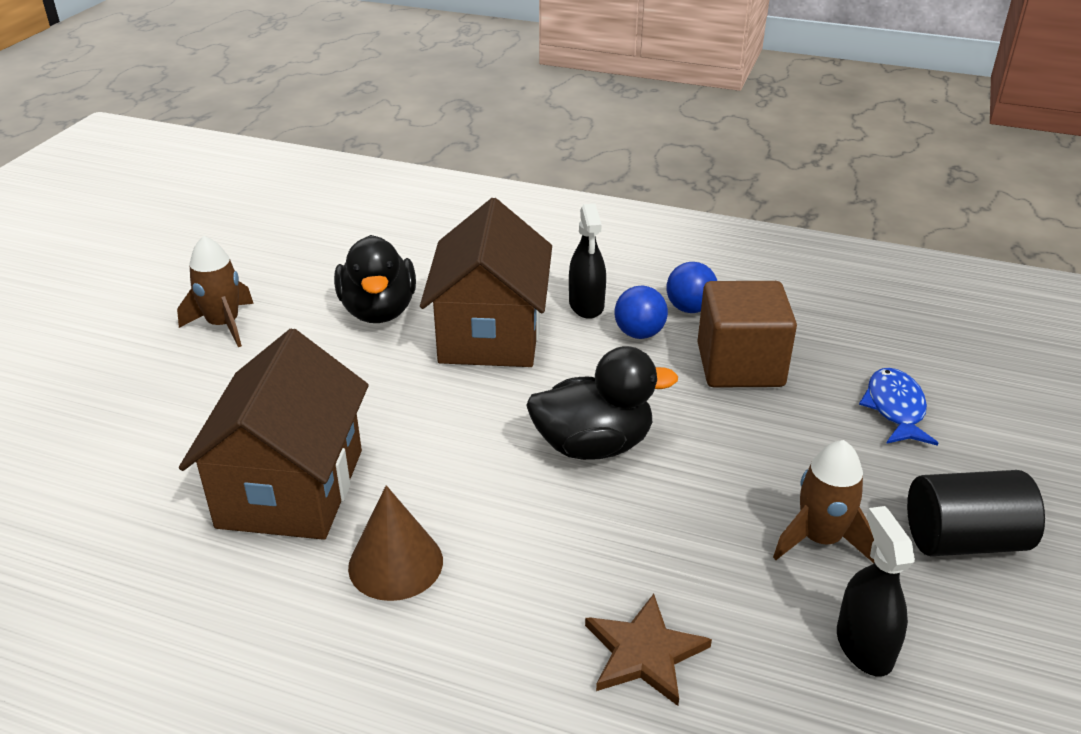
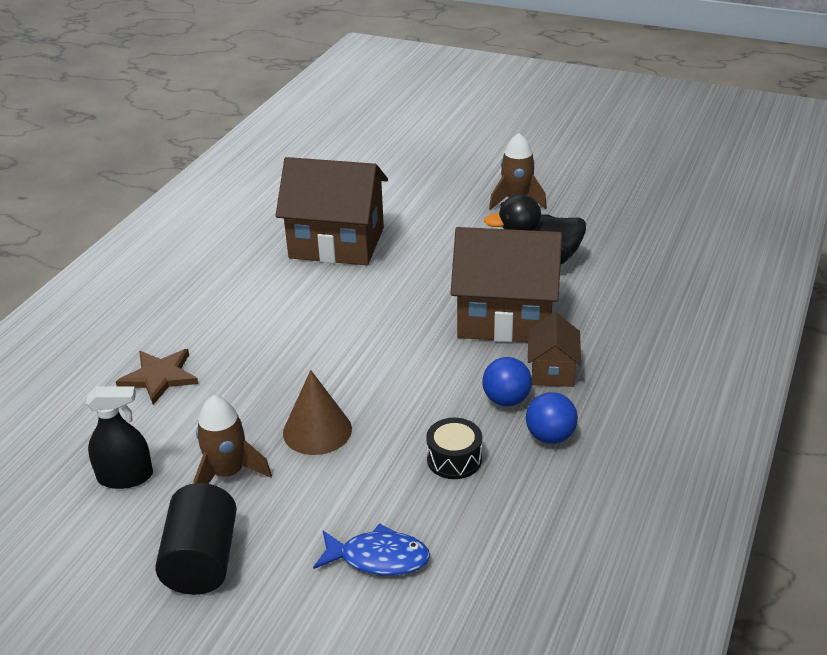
camera: 95 degrees right, 0 degrees up
(395, 563) = (262, 284): brown cone -> brown cone (317, 430)
(586, 305) = (552, 371): black spray bottle -> brown house
(593, 445) = (356, 366): black duck -> none
(740, 365) = (454, 459): brown cube -> black drum

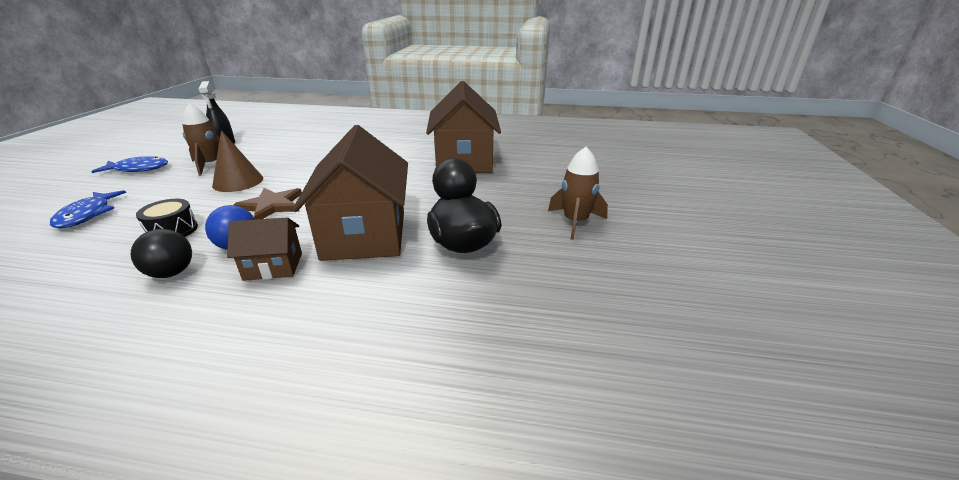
camera: 75 degrees right, 5 degrees down
(159, 377) = (311, 139): brown star -> brown star (271, 206)
(202, 560) = (139, 169): black cylinder -> blue fish
(550, 436) = (171, 273): blue ball -> black ball

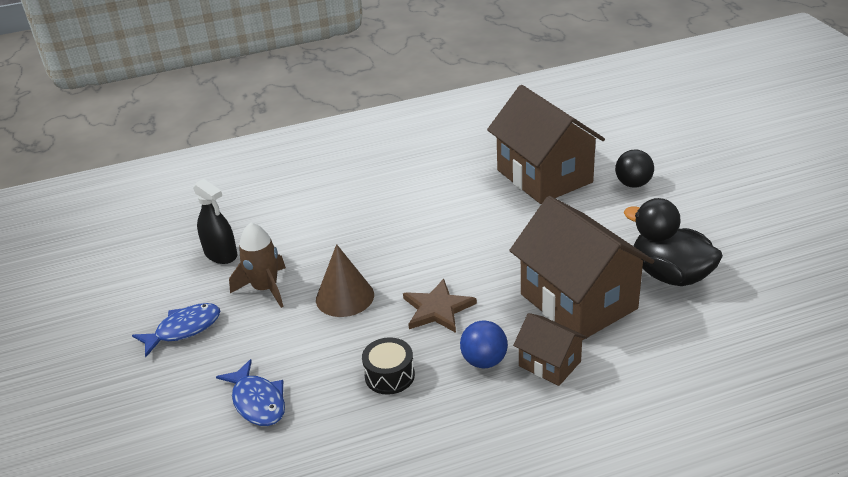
camera: 25 degrees left, 5 degrees up
(171, 273) = (472, 409): black ball -> black ball (633, 184)
(273, 266) = (549, 364): brown house -> brown house turned 75 degrees clockwise
(575, 222) = (733, 215): brown rocket -> none

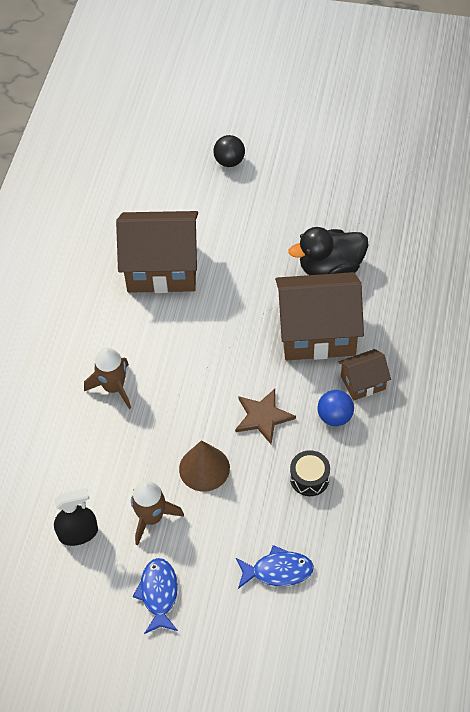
camera: 60 degrees left, 20 degrees up
(389, 207) = (113, 387): none -> brown rocket
(633, 184) = (218, 224): black ball -> black ball (229, 161)

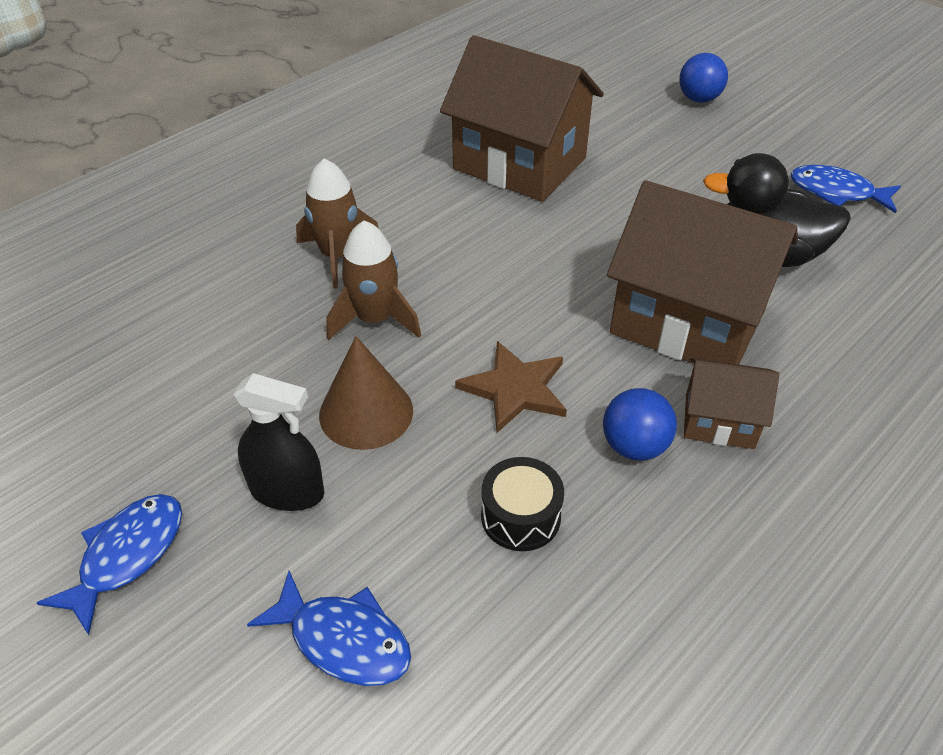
camera: 30 degrees right, 10 degrees down
(78, 533) = (112, 402): black spray bottle -> black spray bottle (287, 491)
(152, 518) = (228, 438): brown rocket -> brown rocket (375, 319)
(229, 161) = (698, 99): black ball -> blue ball
(343, 203) = (836, 192): none -> blue fish

